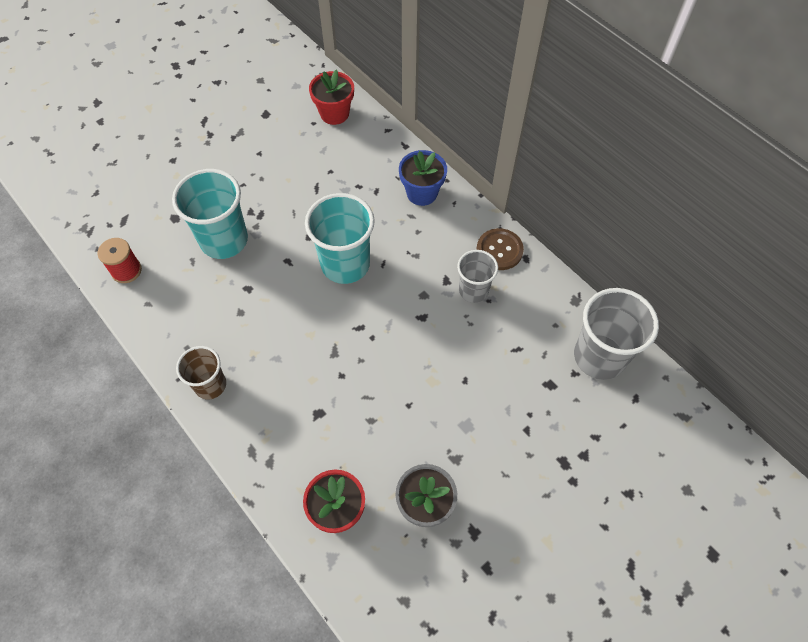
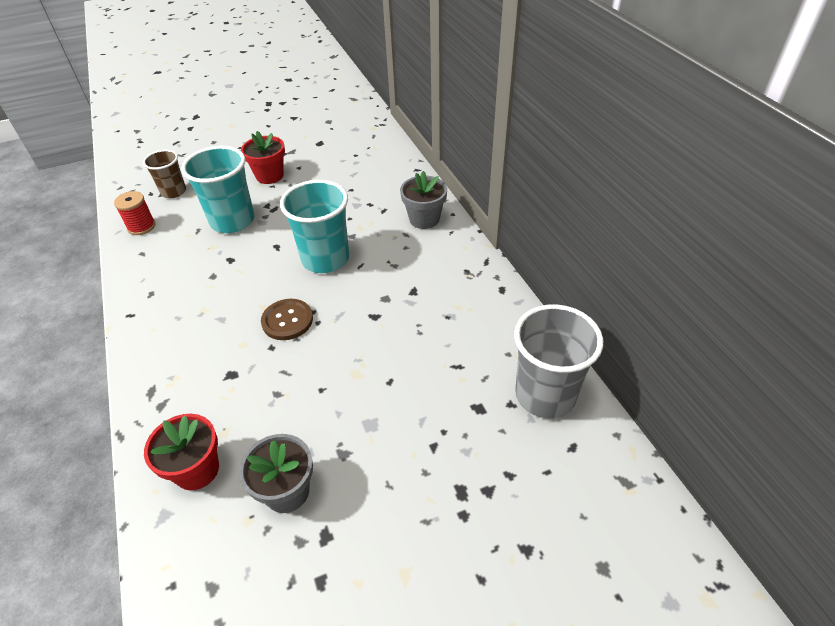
camera: 20 degrees right, 15 degrees down
(210, 385) = (151, 326): brown cup -> brown cup (173, 192)
(334, 113) = (376, 151): red flower pot -> red flower pot (270, 176)
(422, 193) = (424, 219): blue flower pot -> grey flower pot
(473, 290) = (436, 305): grey cup -> none
(499, 250) = (478, 277): brown button -> brown button (287, 320)

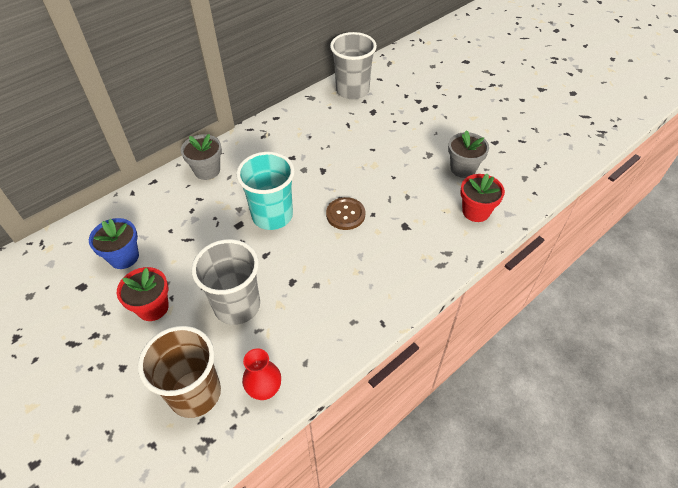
camera: 110 degrees left, 5 degrees up
(141, 226) = (265, 390): red spool -> red vase
(173, 192) = (195, 393): brown cup -> brown cup, size x1.67
(232, 221) = (237, 306): turquoise cup -> grey cup
(336, 163) = (124, 257): none -> blue flower pot

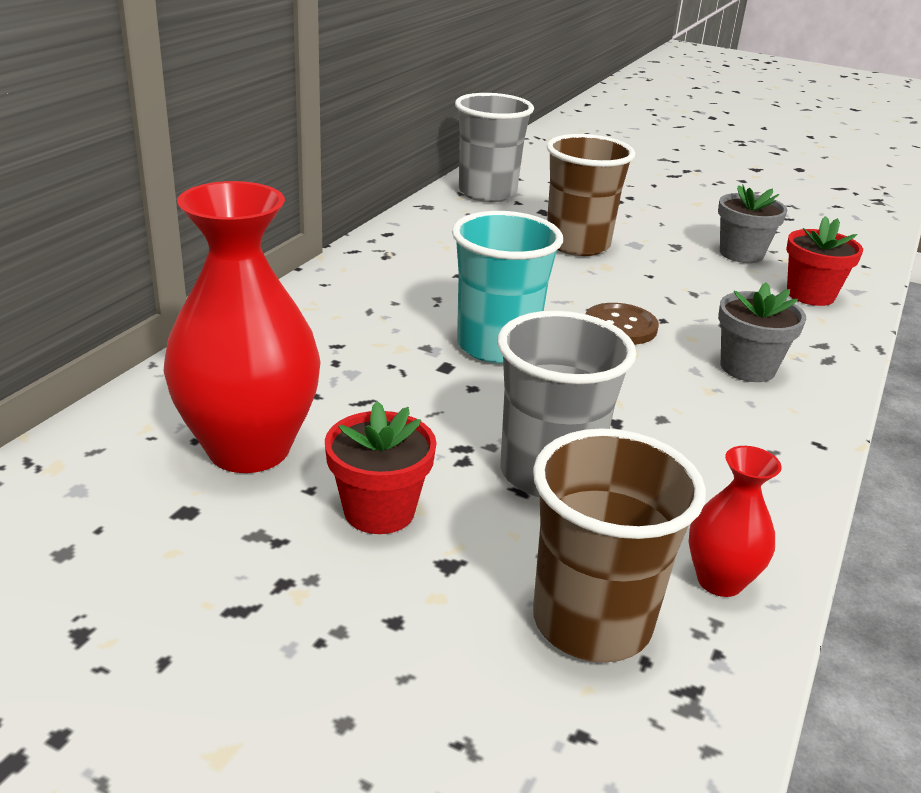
camera: 25 degrees left, 20 degrees down
(124, 257) = (249, 449): blue flower pot -> red vase
(207, 170) = (319, 308): grey flower pot -> grey flower pot (747, 368)
(371, 144) = (577, 244): none -> brown cup

